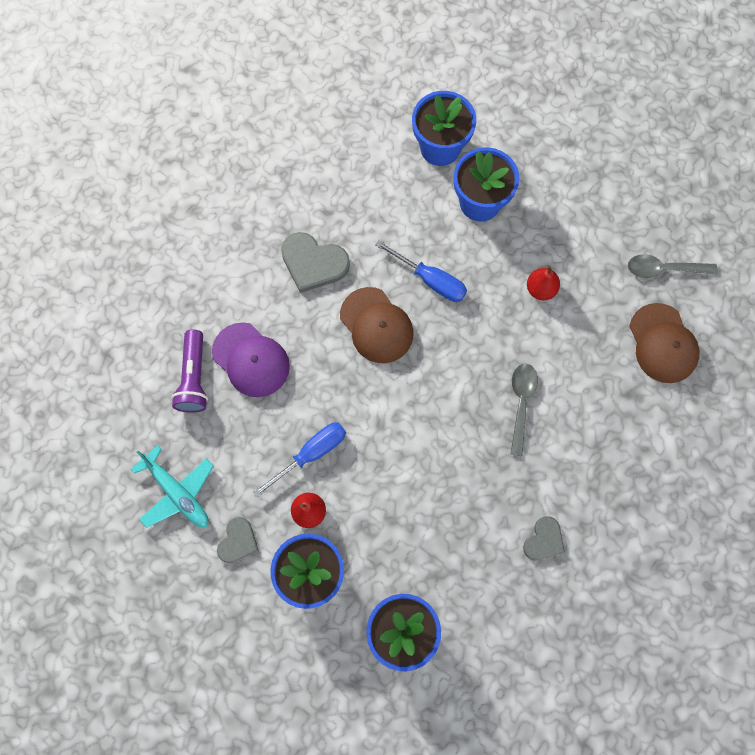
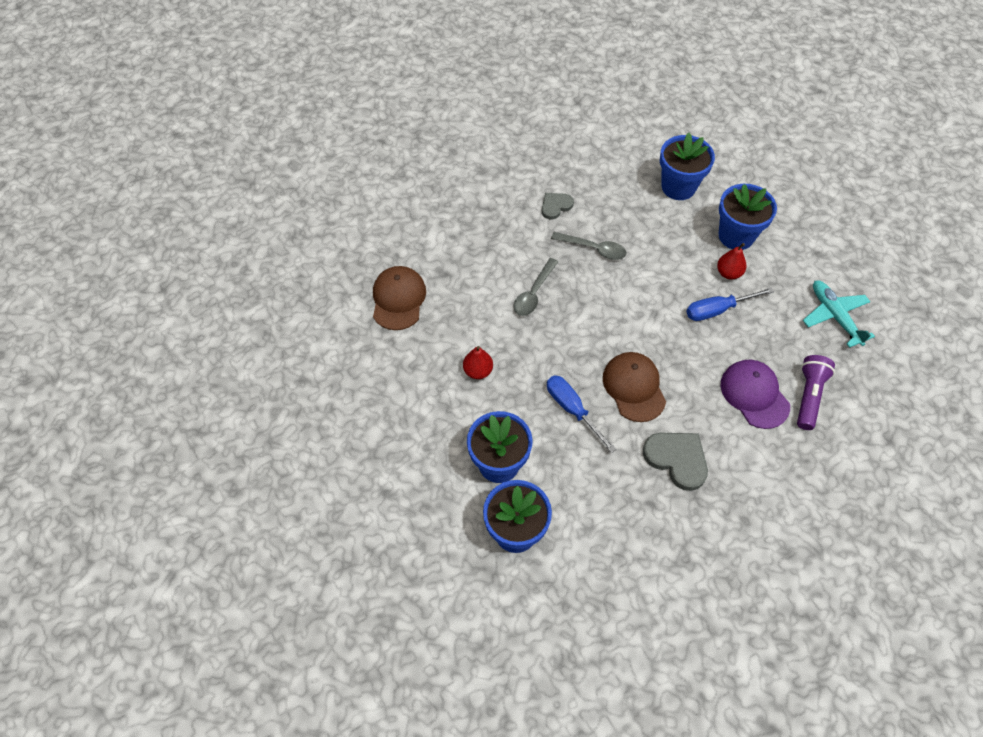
camera: 160 degrees left, 15 degrees down
(238, 541) = (790, 270): grey heart -> none
(664, 269) = (364, 353): grey spoon -> grey spoon (593, 249)

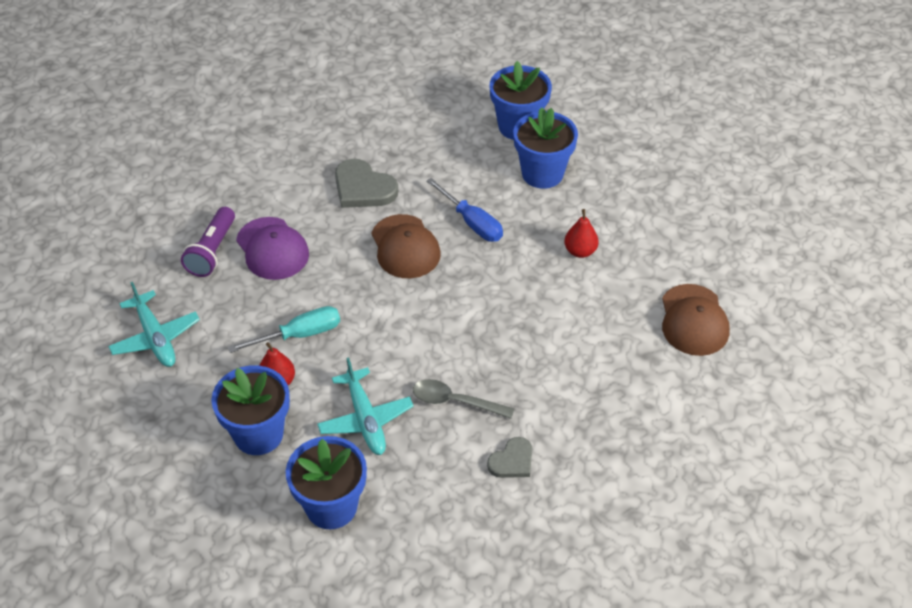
camera: 175 degrees right, 10 degrees down
(534, 293) = (528, 339): grey spoon -> none
(659, 241) = (365, 419): none -> turquoise plane
(717, 310) = (299, 335): blue screwdriver -> turquoise screwdriver

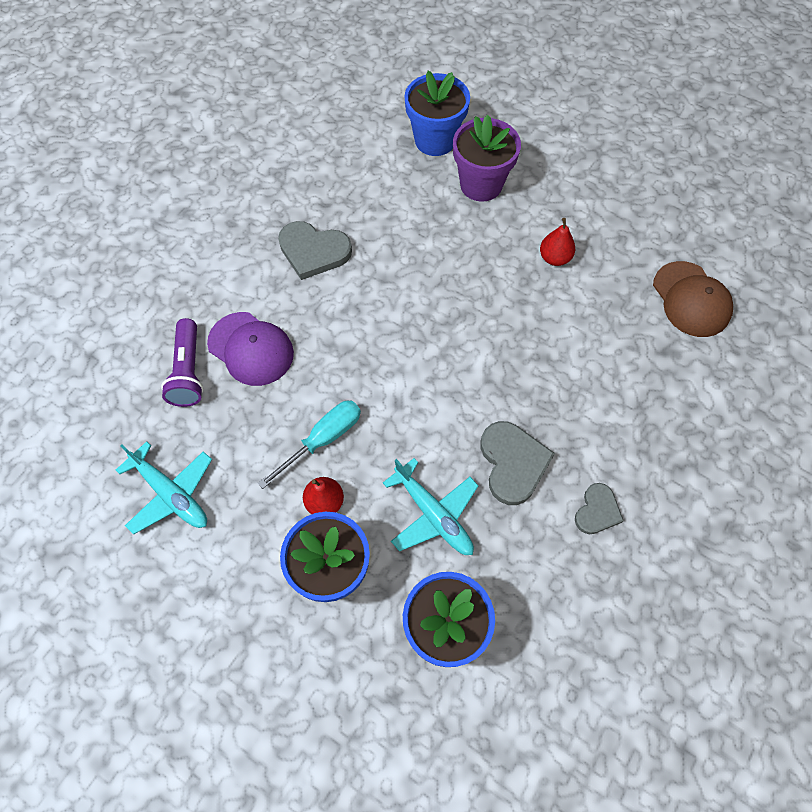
camera: 20 degrees left, 15 degrees up
(405, 247) = (385, 305): brown cap -> none
(455, 402) = (513, 463): grey spoon -> grey heart
(472, 222) = (438, 258): blue screwdriver -> none
(542, 173) = (481, 184): blue flower pot -> purple flower pot

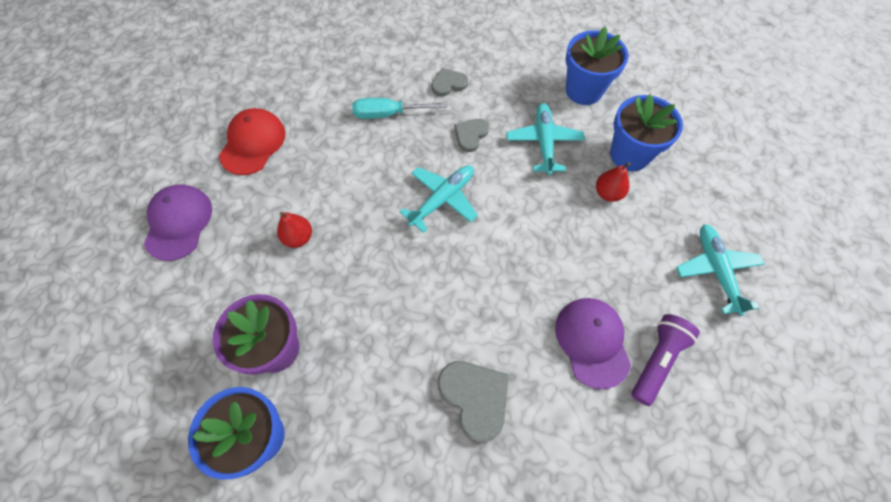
camera: 140 degrees left, 0 degrees up
(323, 439) = (582, 232): turquoise screwdriver -> turquoise screwdriver (388, 114)
(475, 375) = (442, 199): none -> turquoise plane
(513, 463) = (470, 135): grey heart -> grey heart, size x0.61
(654, 203) = (178, 223): none -> purple cap
(691, 299) = (253, 143): brown cap -> red cap

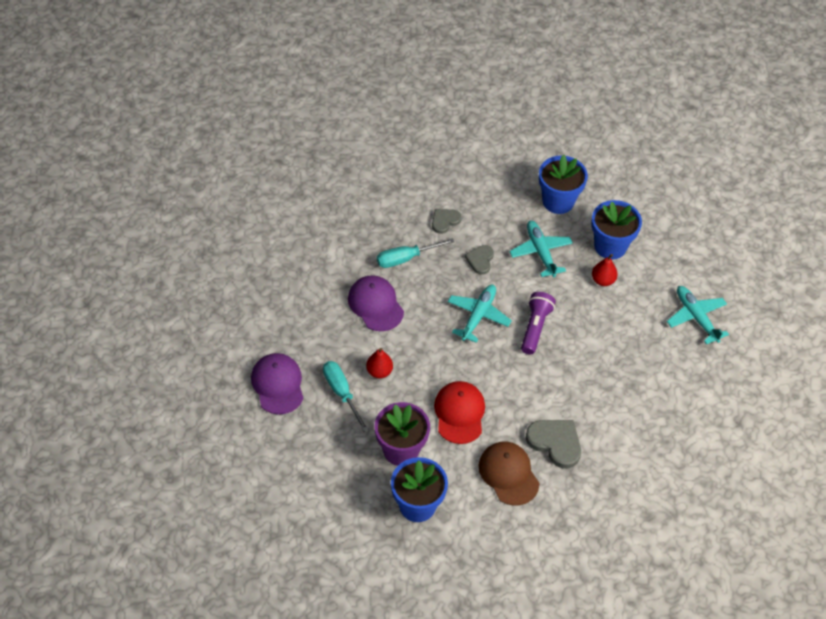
camera: 20 degrees left, 10 degrees down
(243, 252) = (341, 393): none -> turquoise screwdriver
(253, 143) = (304, 309): red cap -> red cap (459, 413)
(396, 426) = (508, 474): none -> brown cap
(592, 342) = (623, 387): purple cap -> purple cap (375, 305)
(656, 360) = (670, 387): purple flashlight -> purple flashlight (535, 327)

